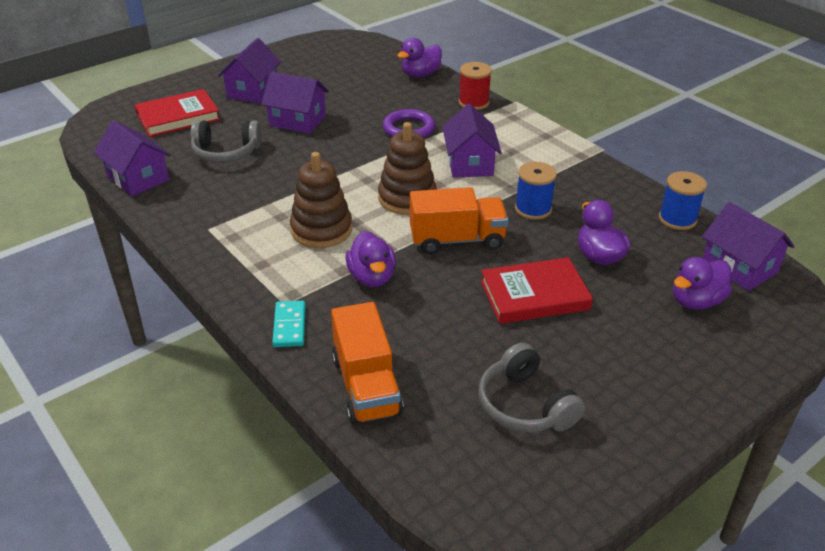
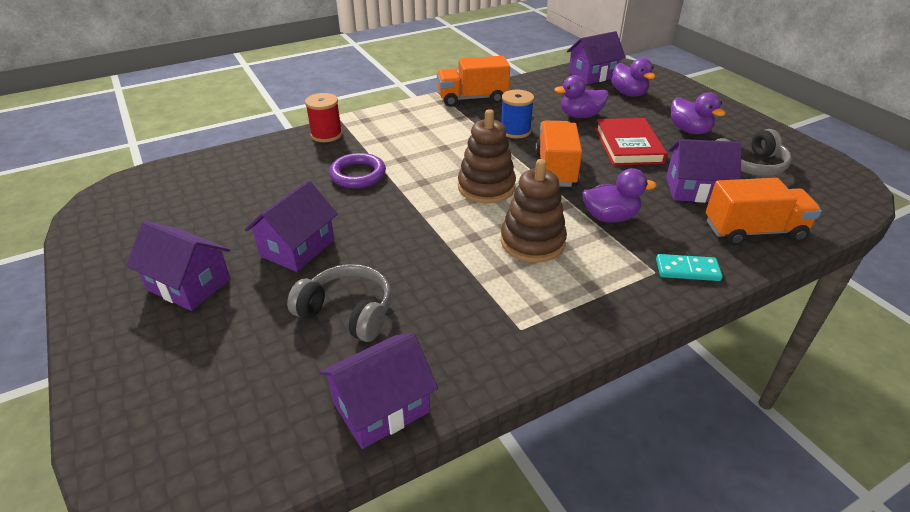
camera: 80 degrees left, 0 degrees up
(178, 117) = (217, 365): red book -> none
(226, 152) = (347, 312): grey headphones -> grey headphones turned 75 degrees counterclockwise
(420, 74) = (245, 156): purple duck -> purple duck (689, 130)
(469, 163) = (436, 149): purple house -> purple house (695, 190)
(600, 174) = (472, 98): none -> orange truck
(677, 219) = (537, 83): blue spool -> none

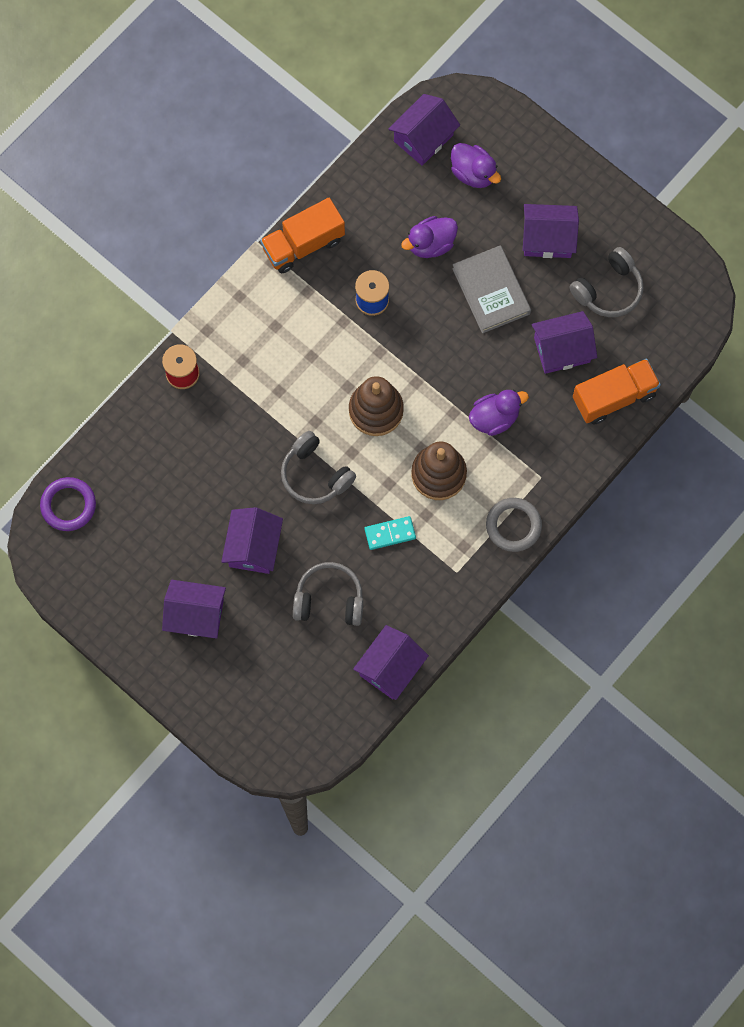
camera: 20 degrees left, 35 degrees up
(358, 174) = (250, 430): purple ring -> purple ring (68, 505)
(399, 213) = (315, 474): none -> grey headphones
(555, 169) = (430, 358): orange truck -> none
(610, 304) = (513, 526): none -> grey ring
(628, 146) = (491, 291): red book -> grey book
(687, 270) = (565, 466): turquoise domino -> turquoise domino (390, 533)
(689, 130) = (547, 238): purple duck -> purple house

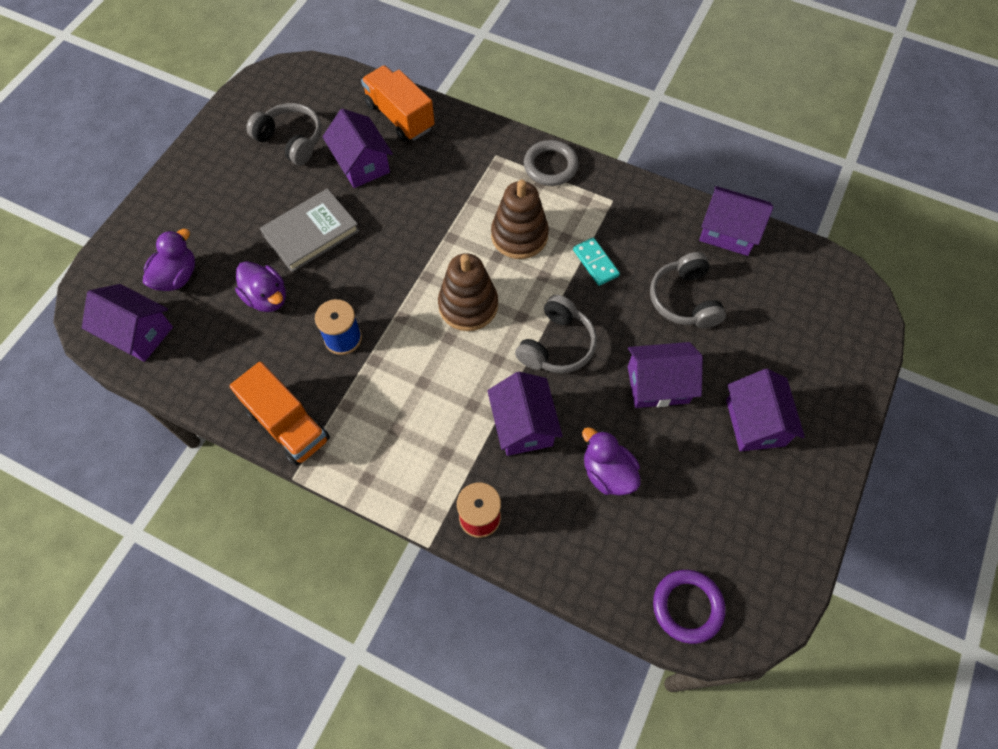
camera: 105 degrees left, 10 degrees down
(494, 418) = (447, 202): purple duck -> purple duck (607, 473)
(547, 238) = (244, 198): purple house -> purple house (523, 425)

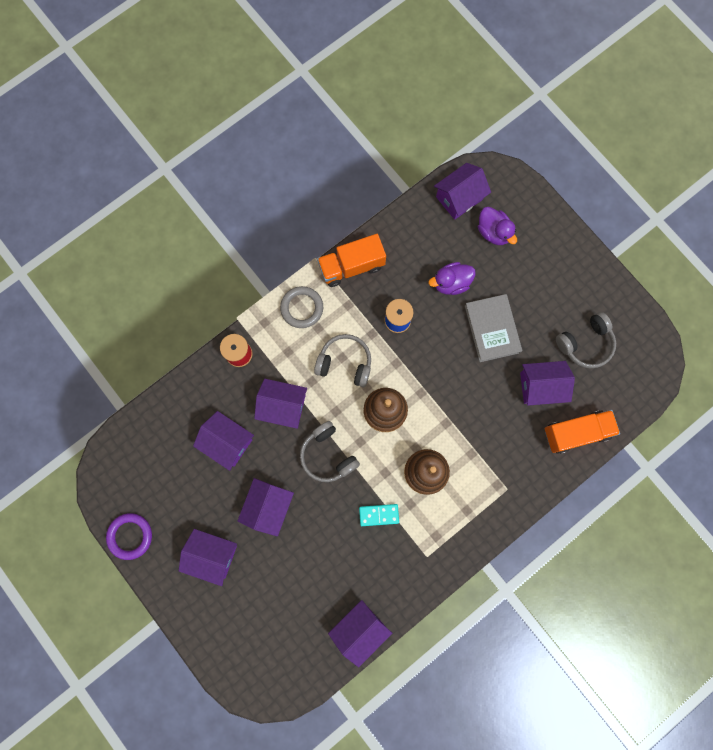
camera: 115 degrees right, 15 degrees up
(550, 166) = (479, 526): grey ring -> grey ring (302, 308)
(607, 473) = (227, 442): purple duck -> purple house
(684, 299) = (321, 561): grey headphones -> grey headphones (345, 363)
(687, 607) = (129, 446): purple ring -> purple ring (130, 536)

